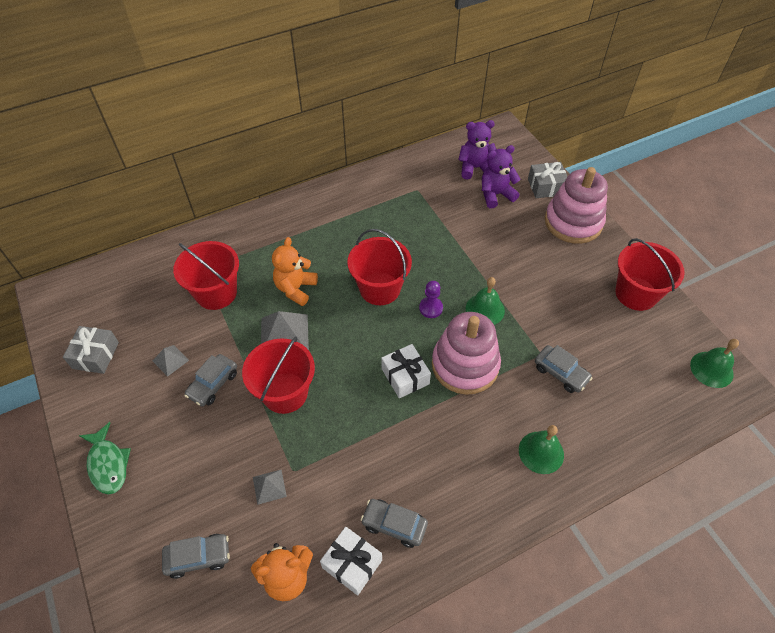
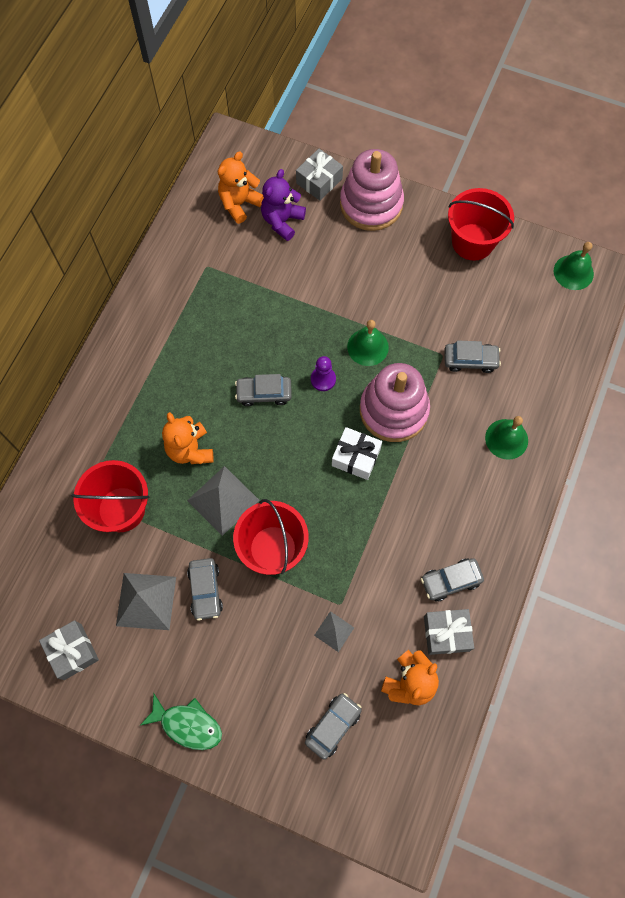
camera: 40 degrees left, 15 degrees up
(170, 360) = (146, 601): grey pyramid -> grey pyramid, size x1.85
(352, 564) = (446, 633): white gift -> grey gift
(380, 288) = (264, 393): red bucket -> grey car
(475, 168) = (239, 204): purple teddy bear -> orange teddy bear

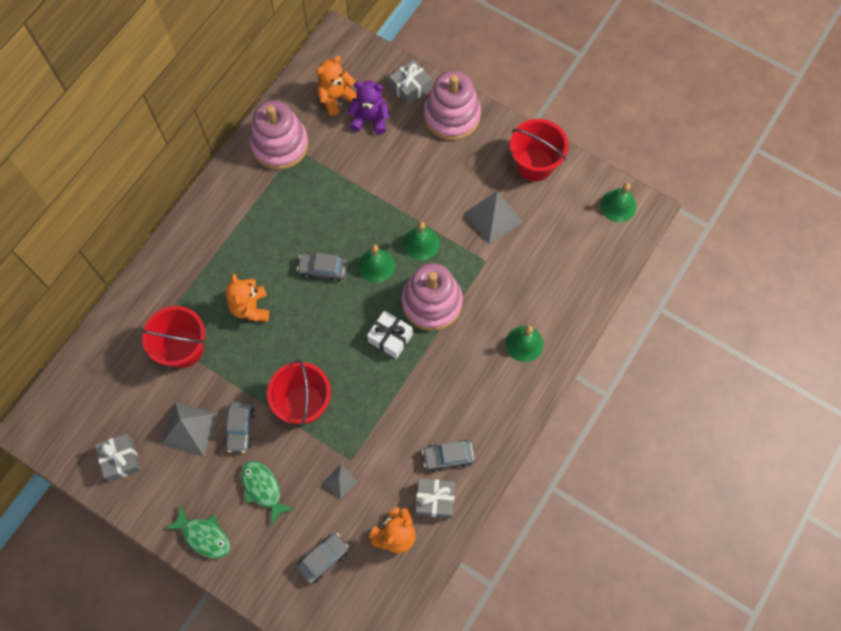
camera: 10 degrees right, 0 degrees up
(187, 264) = (280, 144): none -> pink stacking toy
(223, 500) = (270, 355): grey pyramid -> grey pyramid (493, 217)
(246, 656) = (263, 488): none -> green fish
(282, 221) = (370, 119): purple teddy bear -> purple teddy bear turned 60 degrees clockwise
(323, 379) = (376, 265): purple pawn -> green bell
(470, 360) = (508, 269): grey car -> none

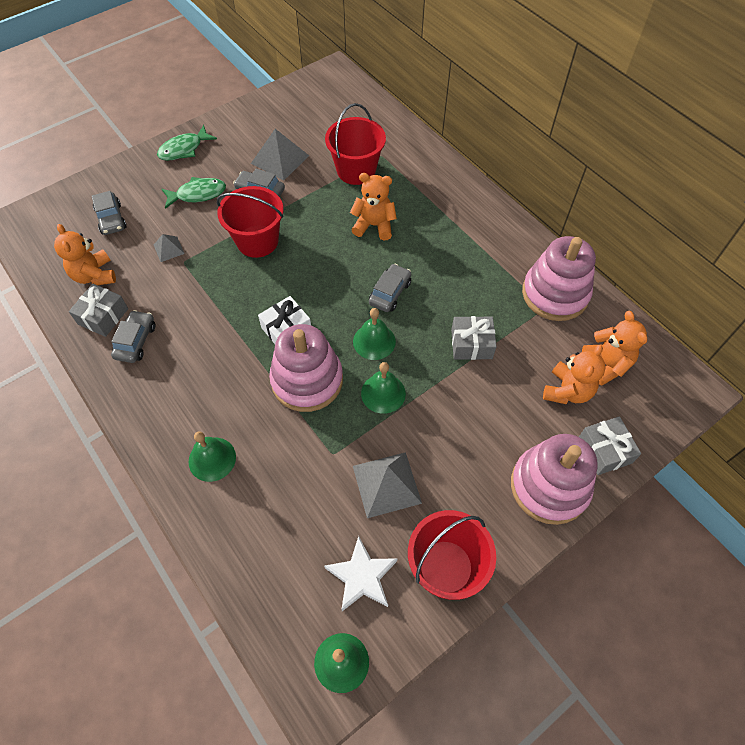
camera: 110 degrees right, 10 degrees down
(121, 459) = (278, 114): grey gift -> grey gift (471, 344)
(370, 119) = (567, 391): purple teddy bear -> orange teddy bear
(562, 211) = (362, 576): none -> white star

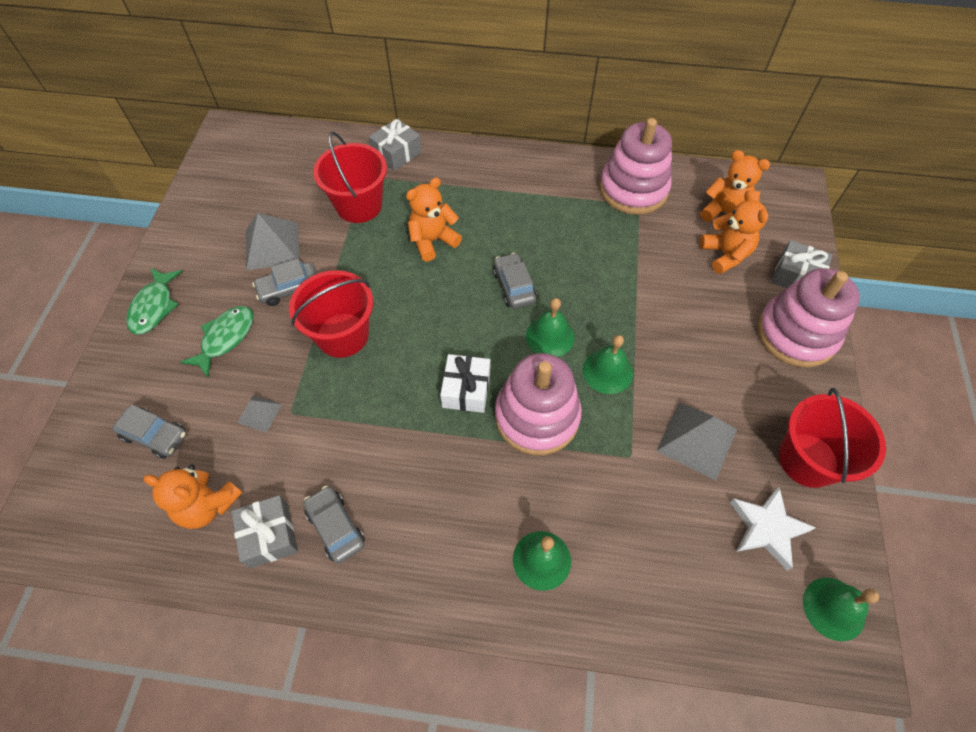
camera: 45 degrees left, 0 degrees up
(471, 344) = (623, 275): grey gift -> grey gift (397, 153)

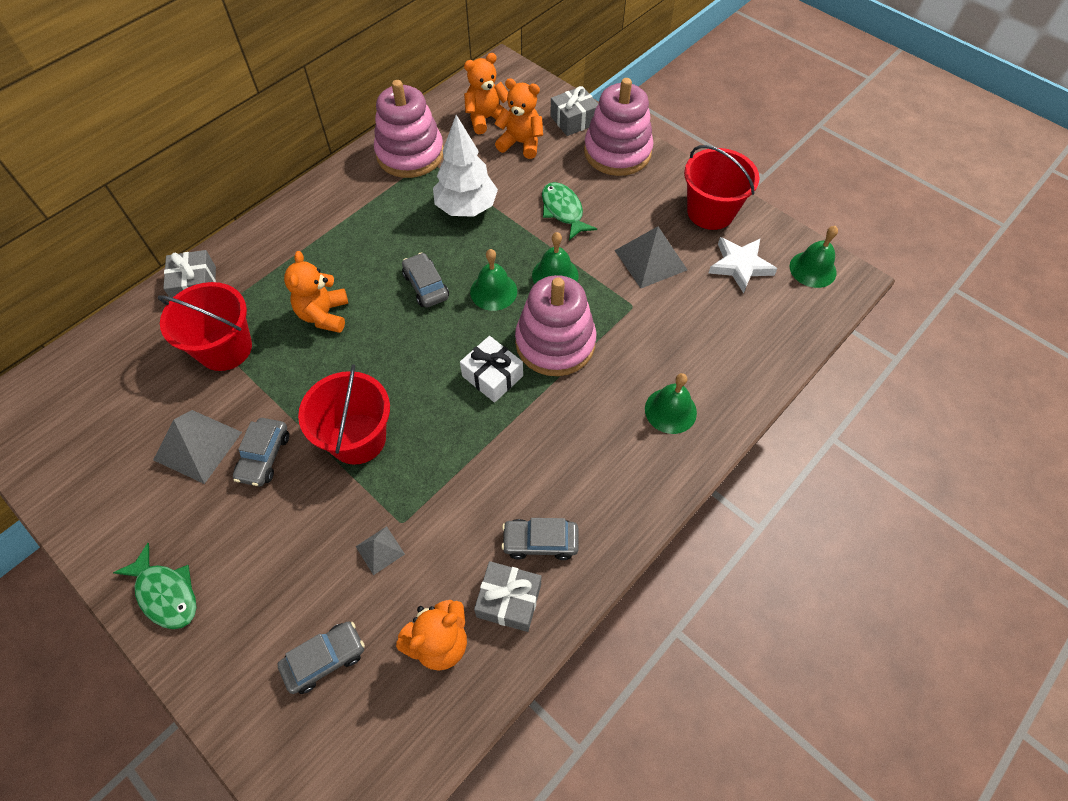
camera: 55 degrees left, 0 degrees up
(225, 338) = (269, 541): green fish -> green fish (563, 211)
(514, 286) = (426, 286): grey car -> grey car turned 45 degrees clockwise
(617, 262) = (466, 208): none -> white tree

